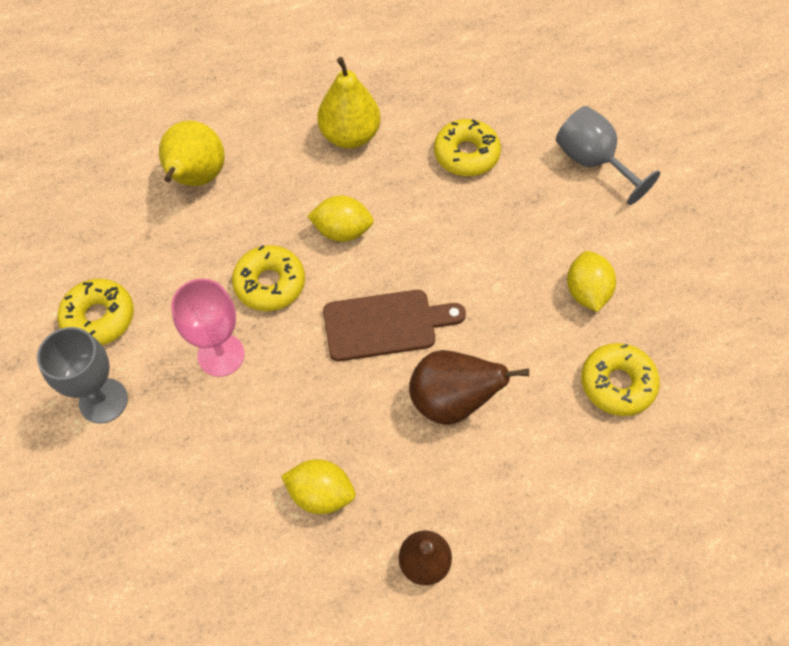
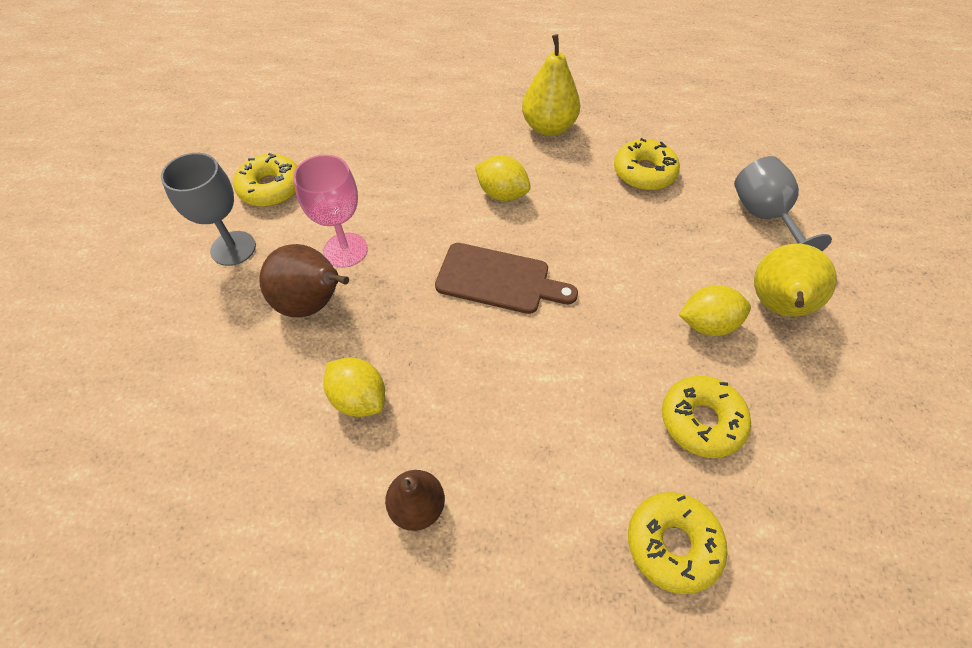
camera: 25 degrees right, 5 degrees down
(196, 178) = (407, 118): yellow pear -> yellow pear (777, 305)
(270, 283) = (418, 211): yellow donut -> yellow donut (672, 544)
(452, 401) = (524, 368): brown pear -> brown pear (313, 304)
(586, 292) = (707, 324): yellow lemon -> yellow lemon turned 60 degrees clockwise

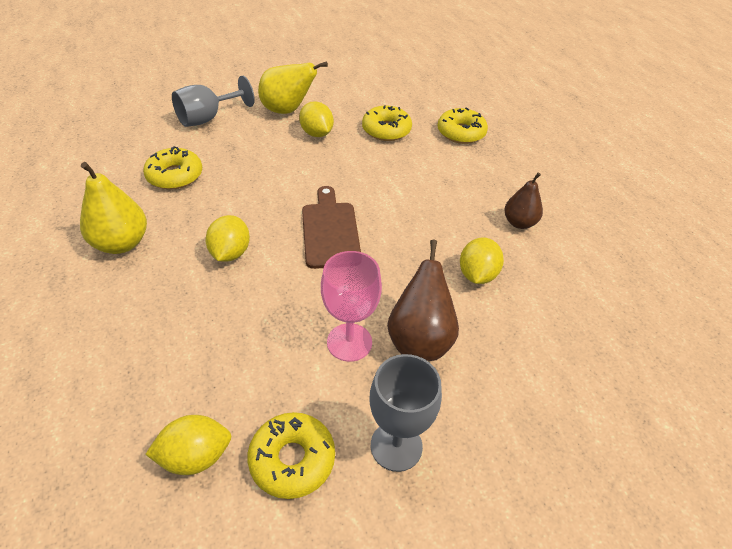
camera: 115 degrees left, 10 degrees down
(311, 142) = (195, 456): none -> yellow lemon

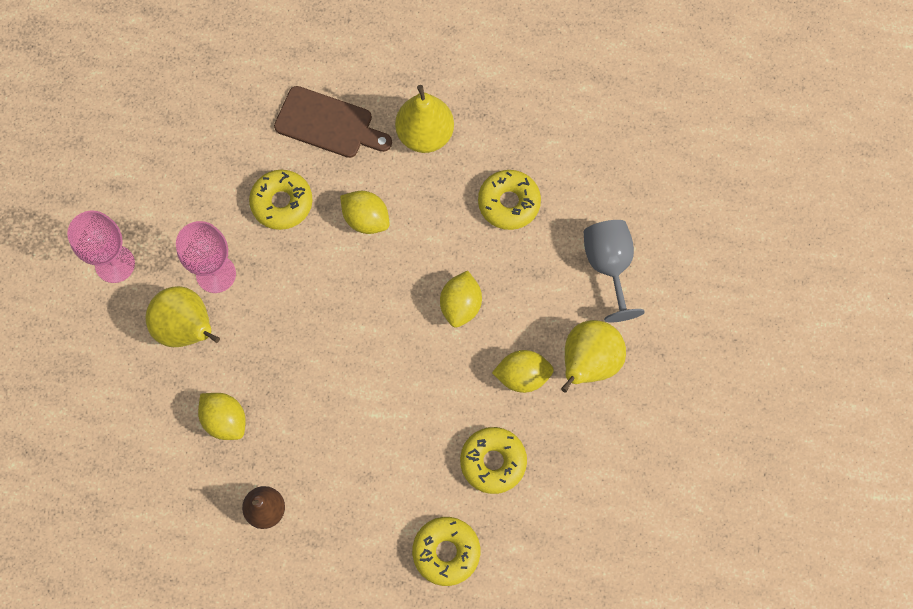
camera: 120 degrees right, 25 degrees up
(195, 456) = (183, 138): yellow lemon -> yellow lemon (460, 305)
(292, 459) = (145, 195): yellow donut -> yellow donut (282, 203)
(330, 231) = (350, 316): brown cutting board -> brown cutting board (328, 124)
(396, 446) = (115, 264): grey goblet -> pink goblet
(419, 340) = (187, 329): brown pear -> yellow pear

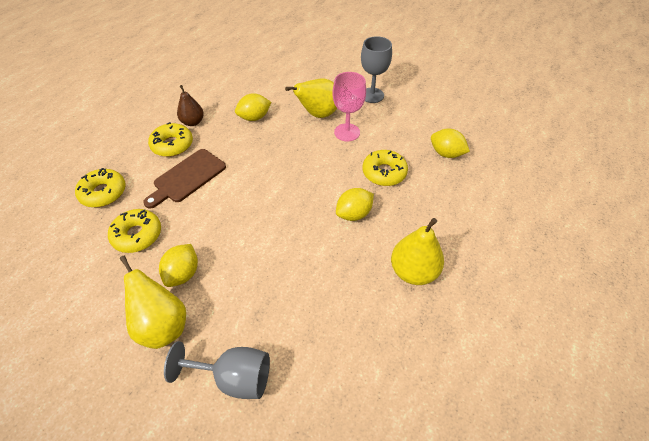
camera: 110 degrees right, 20 degrees down
(115, 264) = (372, 95): pink goblet -> grey goblet
(328, 124) = (440, 212): brown cutting board -> brown cutting board (187, 177)
(460, 305) = (260, 251): yellow lemon -> yellow lemon (446, 153)
(509, 203) = (329, 314): yellow donut -> yellow donut (172, 145)

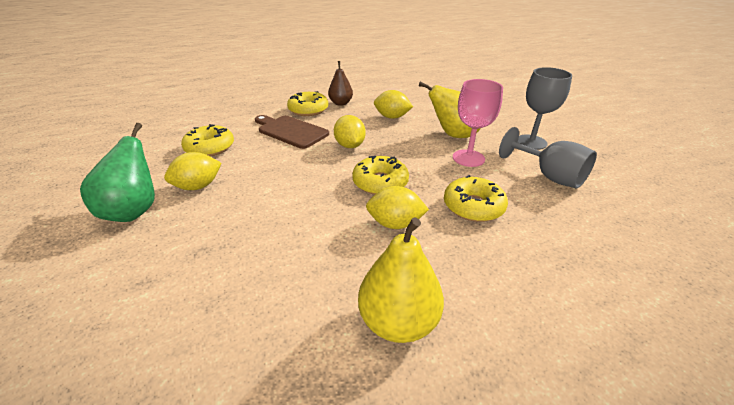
camera: 40 degrees right, 15 degrees down
(103, 193) = (229, 116): yellow donut -> yellow donut (380, 182)
(162, 325) = (134, 211): yellow pear -> green pear
(187, 177) = (290, 131): brown cutting board -> brown cutting board turned 45 degrees clockwise
(234, 377) = (110, 287): grey goblet -> grey goblet (549, 176)
(446, 153) = (580, 226): yellow lemon -> yellow lemon (350, 145)

